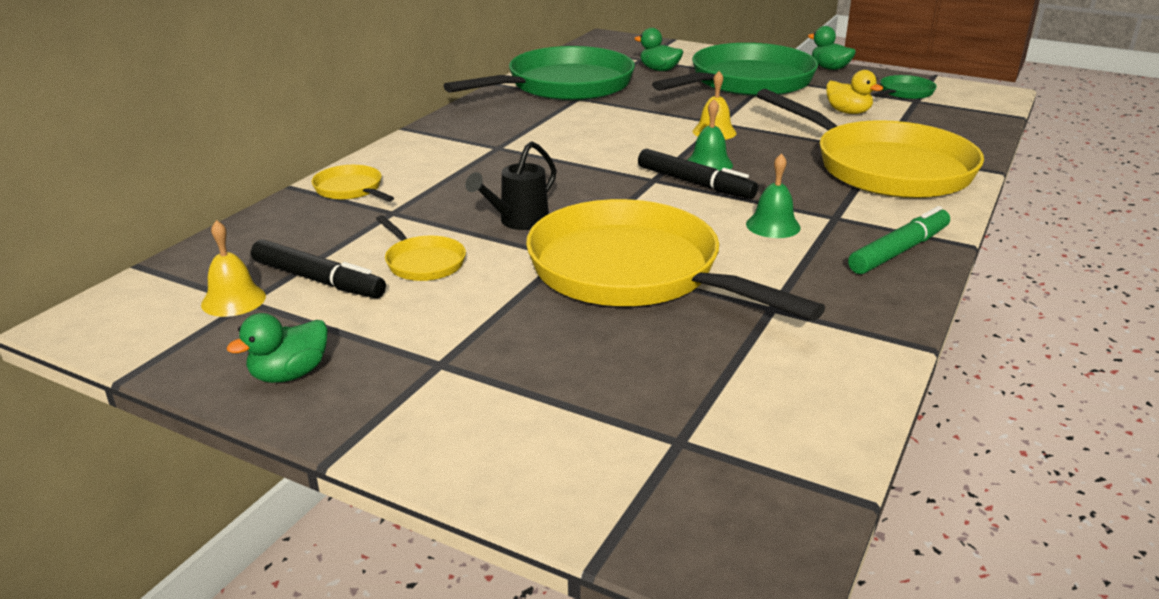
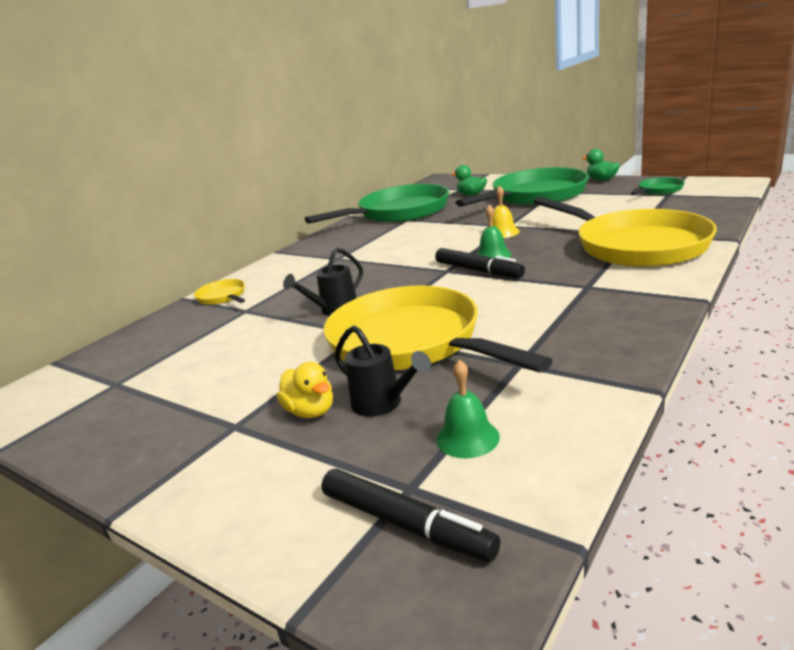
camera: 10 degrees right, 5 degrees down
(233, 300) = (106, 384): yellow bell -> none
(289, 374) = (118, 441): green duck -> none
(318, 280) = (172, 365): black marker -> black marker (406, 524)
(423, 262) = (252, 346): yellow pan -> none
(619, 346) = (382, 404): none -> black watering can
(773, 225) = (534, 297): green bell -> green bell (467, 438)
(848, 112) = (611, 208): yellow duck -> yellow duck (310, 411)
(899, 251) = (638, 309): green marker -> none

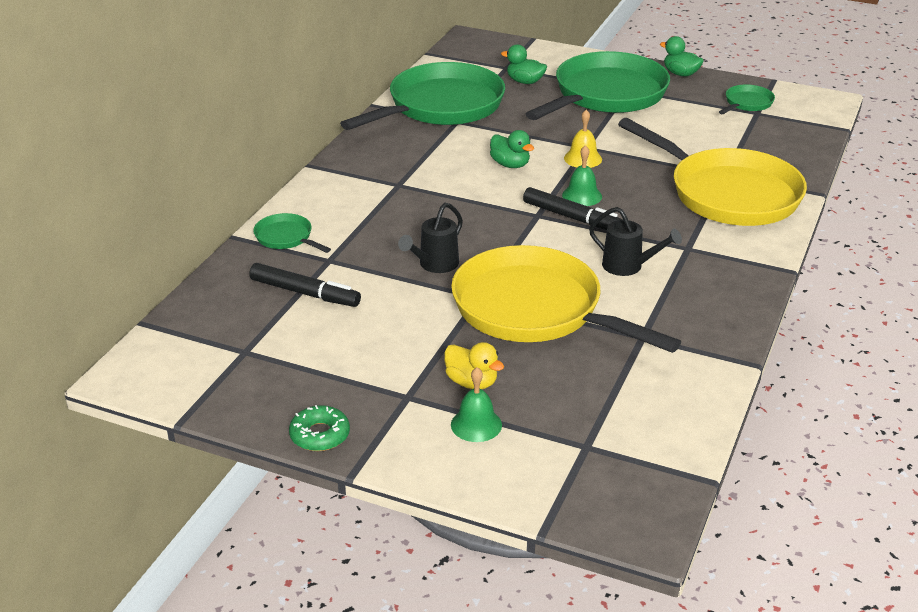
camera: 15 degrees left, 10 degrees up
(116, 467) = (320, 435): none -> green donut
(223, 297) = (286, 238): yellow pan -> green pan
(382, 404) = (534, 375): black watering can -> black watering can (628, 266)
(406, 524) = (593, 472): black marker -> black marker (305, 293)
(437, 240) = (510, 165): none -> green duck
(467, 438) = (617, 406): green bell -> green bell (476, 424)

